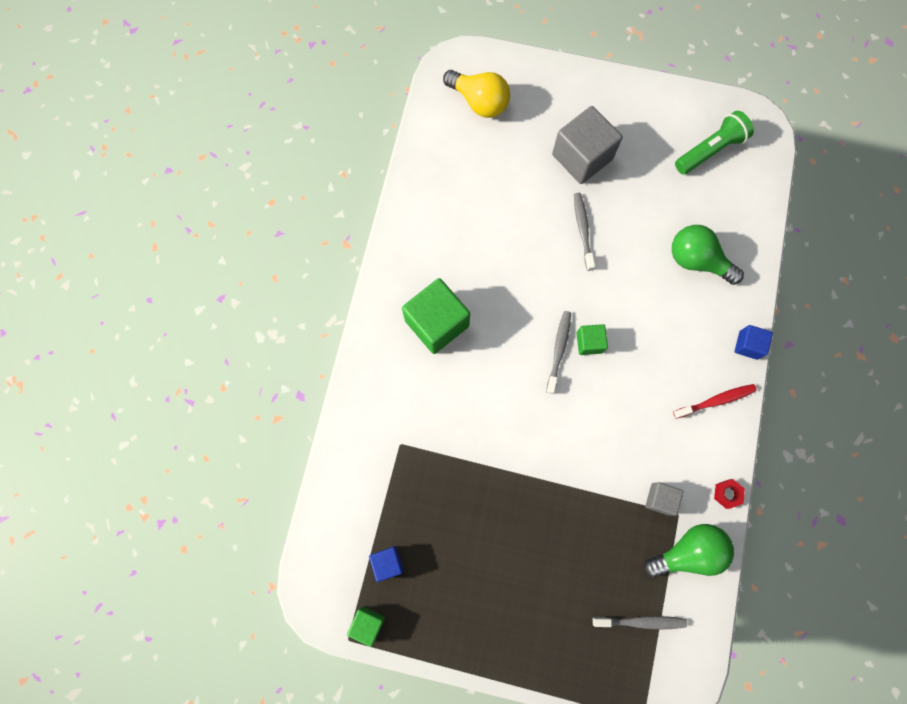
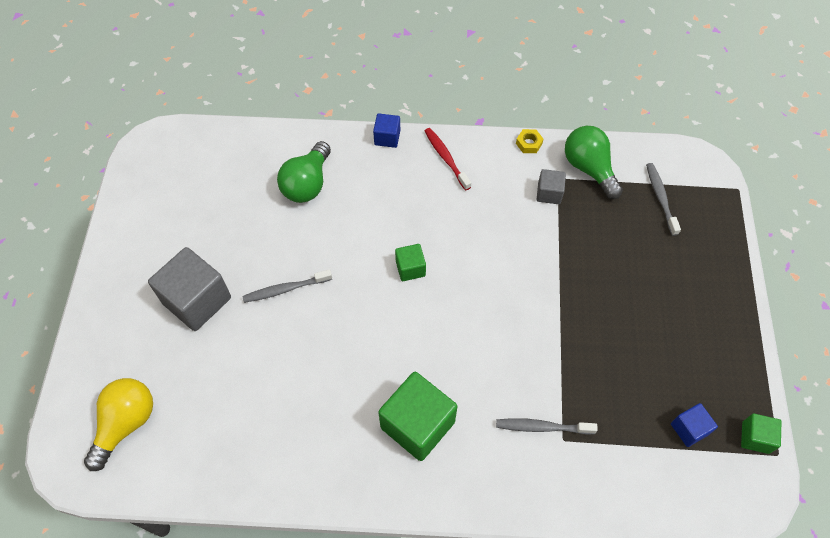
camera: 100 degrees left, 15 degrees down
(558, 350) = (424, 295): grey toothbrush -> grey toothbrush (542, 427)
(710, 150) = (183, 182): green flashlight -> none
(727, 493) = (529, 143): red nut -> yellow nut

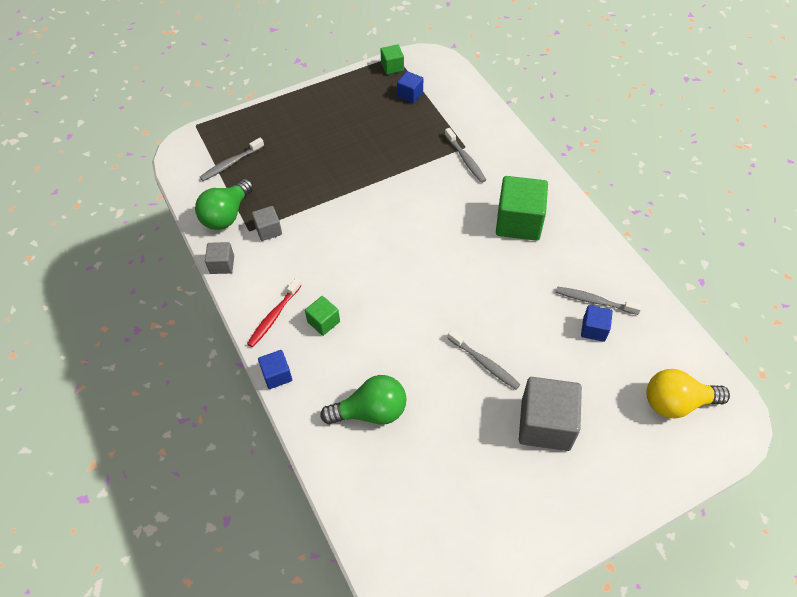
camera: 120 degrees left, 5 degrees down
(246, 406) = (594, 329): none -> blue cube
(274, 431) = (594, 301): none -> grey toothbrush
(410, 268) = (402, 287): green cube -> green cube (323, 322)
(529, 143) = (222, 264): yellow nut -> grey cube

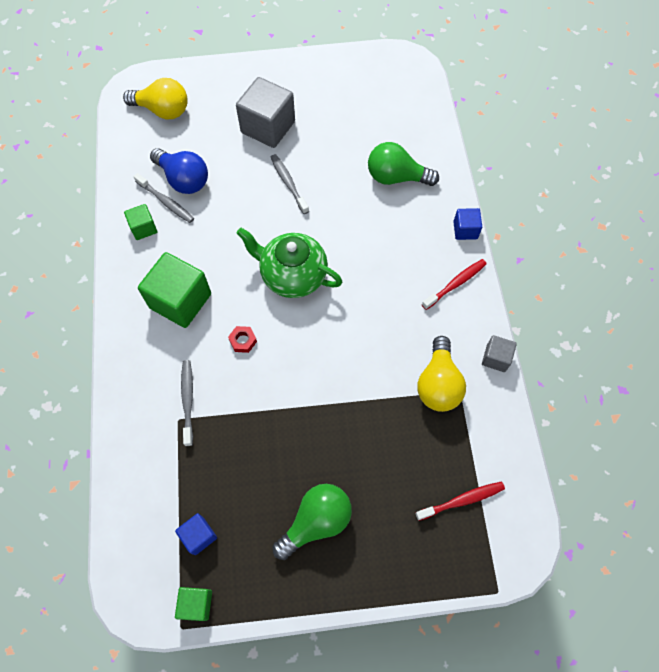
camera: 160 degrees left, 10 degrees up
(226, 215) = (480, 421): green light bulb -> green light bulb (316, 521)
(231, 163) = (462, 500): grey toothbrush -> red toothbrush
(268, 230) = (438, 384): grey cube -> yellow light bulb
(323, 322) = (411, 263): green cube -> green cube (143, 228)
(432, 274) = (292, 275): none -> green teapot
(447, 210) = (243, 341): none -> red nut
(594, 329) = (184, 180): blue cube -> blue light bulb

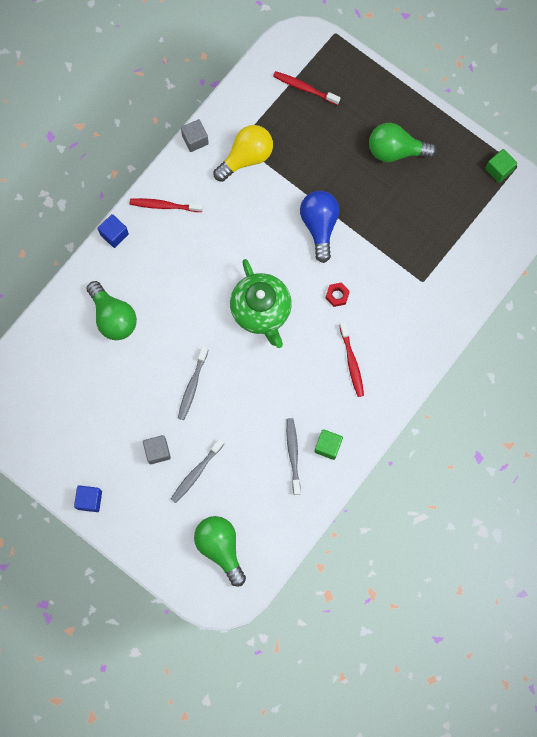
camera: 135 degrees left, 10 degrees up
(163, 110) = (220, 547): yellow light bulb -> green light bulb
(180, 301) = (352, 362): green cube -> red toothbrush
(184, 180) = (263, 462): blue light bulb -> blue light bulb (319, 226)
(188, 400) = (406, 288): grey toothbrush -> grey toothbrush (196, 472)
(199, 535) = (467, 203): blue cube -> blue cube (89, 500)
(268, 127) = (157, 451): grey cube -> grey cube, size x0.51

